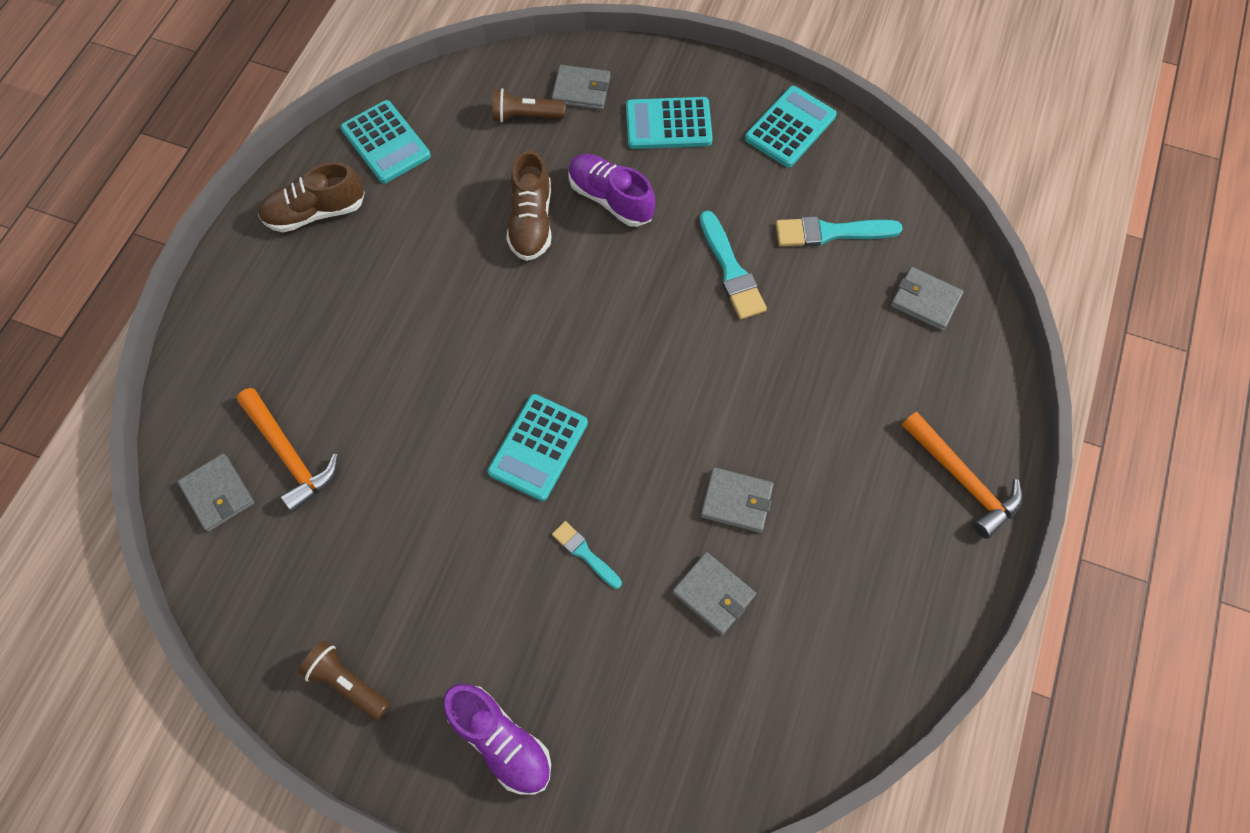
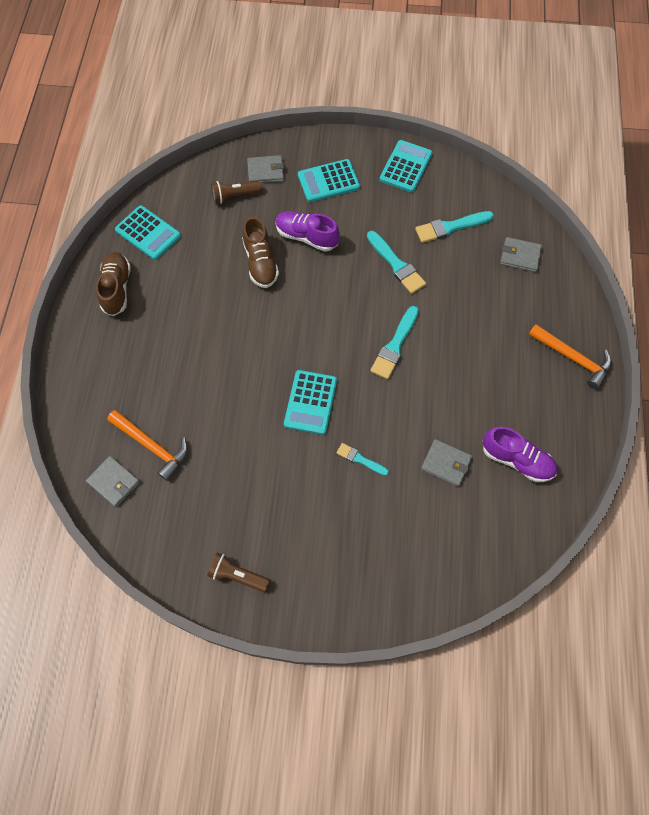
camera: 15 degrees left, 0 degrees up
(316, 212) = (116, 289): brown shoe -> brown shoe turned 120 degrees clockwise
(501, 741) = (344, 584): purple shoe -> purple shoe (517, 460)
(691, 392) = (395, 345): none -> turquoise brush
(736, 501) = (443, 404): grey wallet -> none

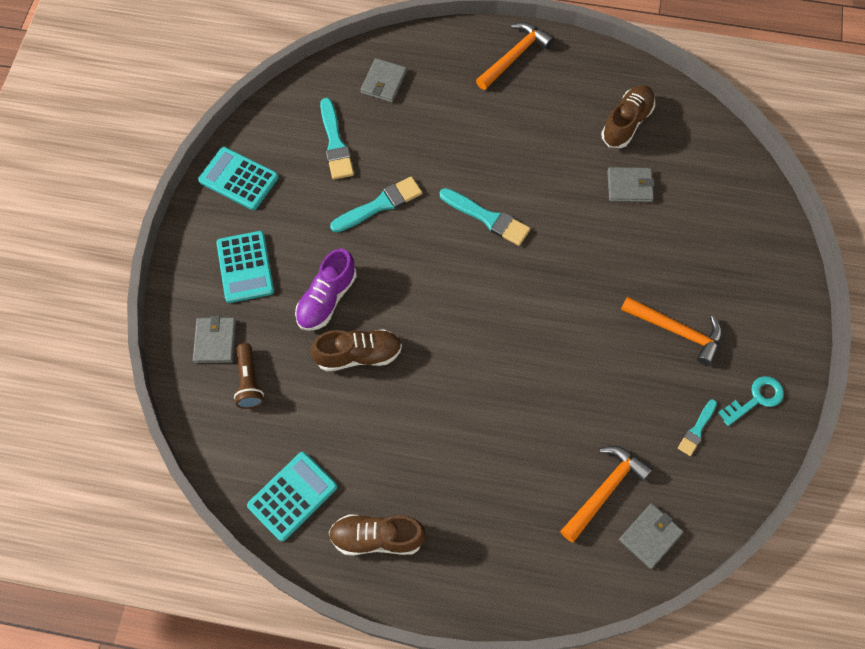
camera: 85 degrees left, 0 degrees up
(237, 575) = (756, 399): brown flashlight -> turquoise key
(300, 505) = (676, 330): none -> orange hammer
(310, 402) = (554, 311): turquoise calculator -> none
(360, 459) = (624, 266): turquoise brush -> turquoise brush (697, 429)
(446, 463) = (629, 186): grey wallet -> grey wallet turned 60 degrees clockwise
(517, 460) = (626, 123): purple shoe -> brown shoe

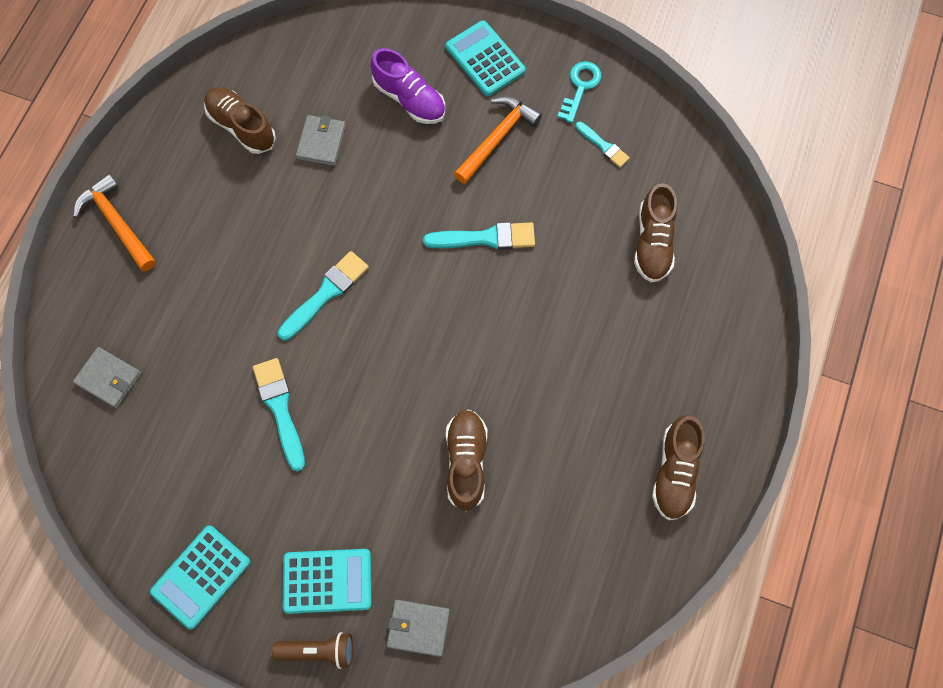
camera: 80 degrees left, 5 degrees up
(249, 382) = (477, 592): brown flashlight -> brown flashlight (319, 650)
(292, 496) = (619, 556): turquoise calculator -> turquoise calculator (485, 59)
(327, 299) = (389, 488): purple shoe -> purple shoe (409, 99)
(335, 143) = (181, 449): turquoise brush -> turquoise brush (485, 238)
(604, 490) = (653, 243): orange hammer -> brown shoe
(650, 536) = (702, 212): grey wallet -> none
(756, 399) = (580, 87): turquoise key -> turquoise key turned 45 degrees clockwise

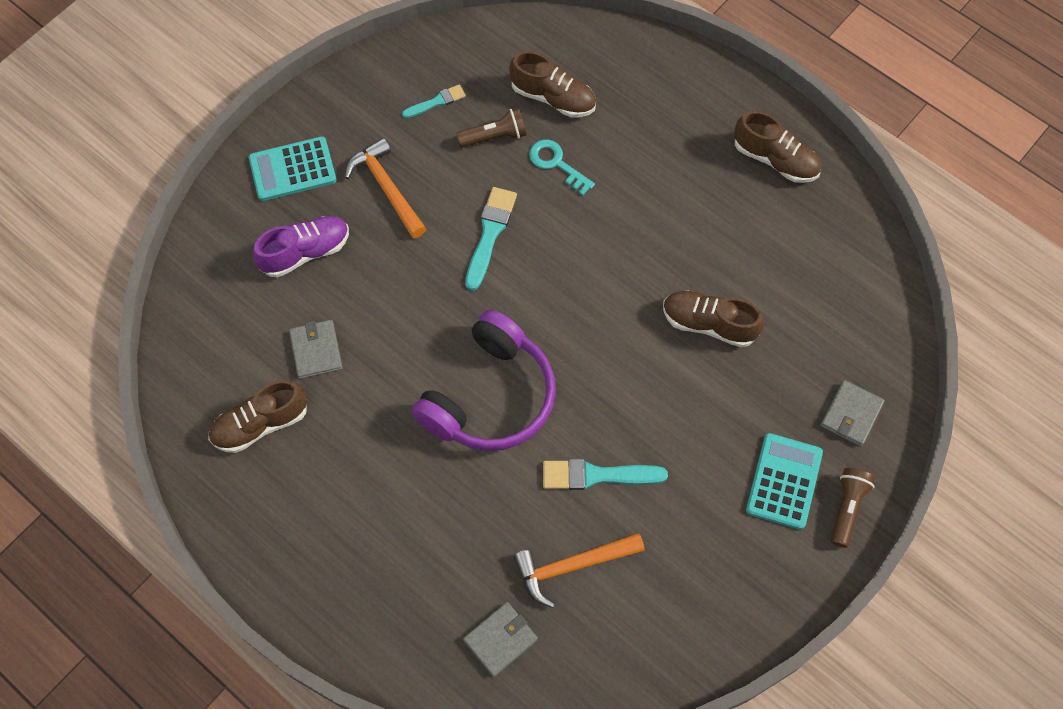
camera: 70 degrees left, 5 degrees down
(117, 223) = (320, 586): orange hammer -> orange hammer (572, 566)
(201, 576) = (744, 599): turquoise calculator -> none
(321, 142) = (316, 350): grey wallet -> grey wallet turned 45 degrees clockwise
(326, 294) = (490, 397): turquoise brush -> purple headphones
(580, 87) = (364, 98): turquoise key -> turquoise key (556, 163)
(588, 207) = (495, 136): none -> brown flashlight

